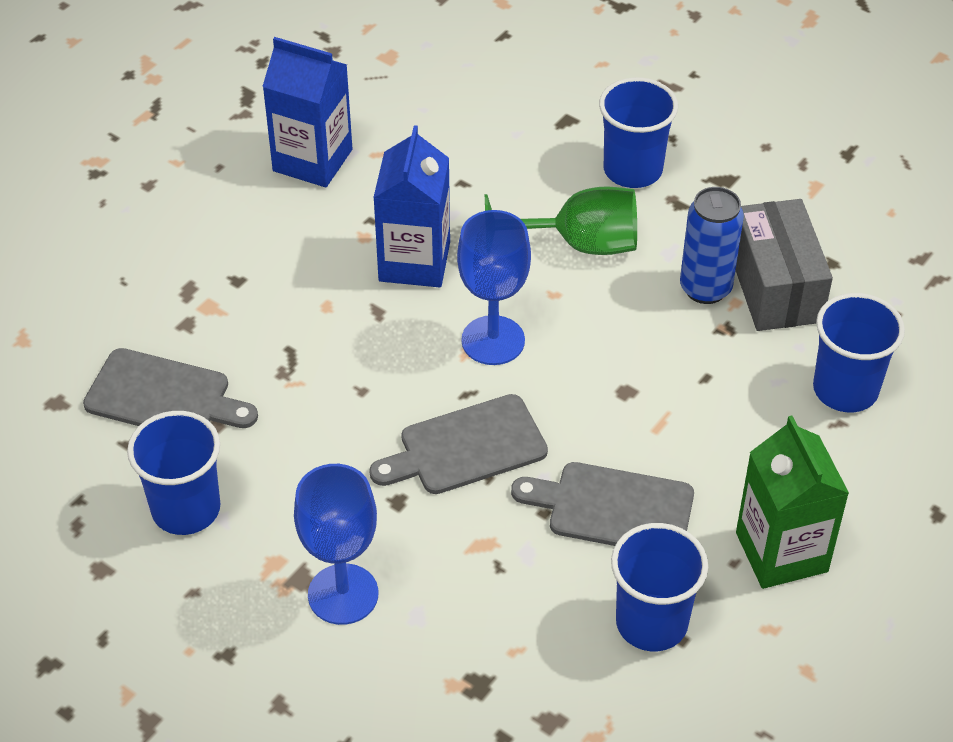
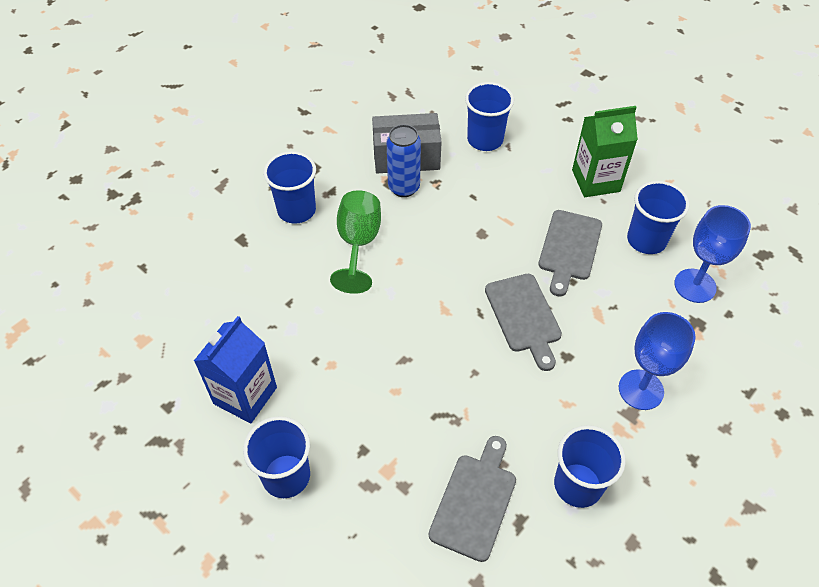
camera: 85 degrees left, 5 degrees up
(201, 212) = (286, 476): none -> blue cup
(414, 262) = (360, 335): blue carton -> none
(493, 340) = (436, 296): blue goblet -> blue goblet (695, 286)

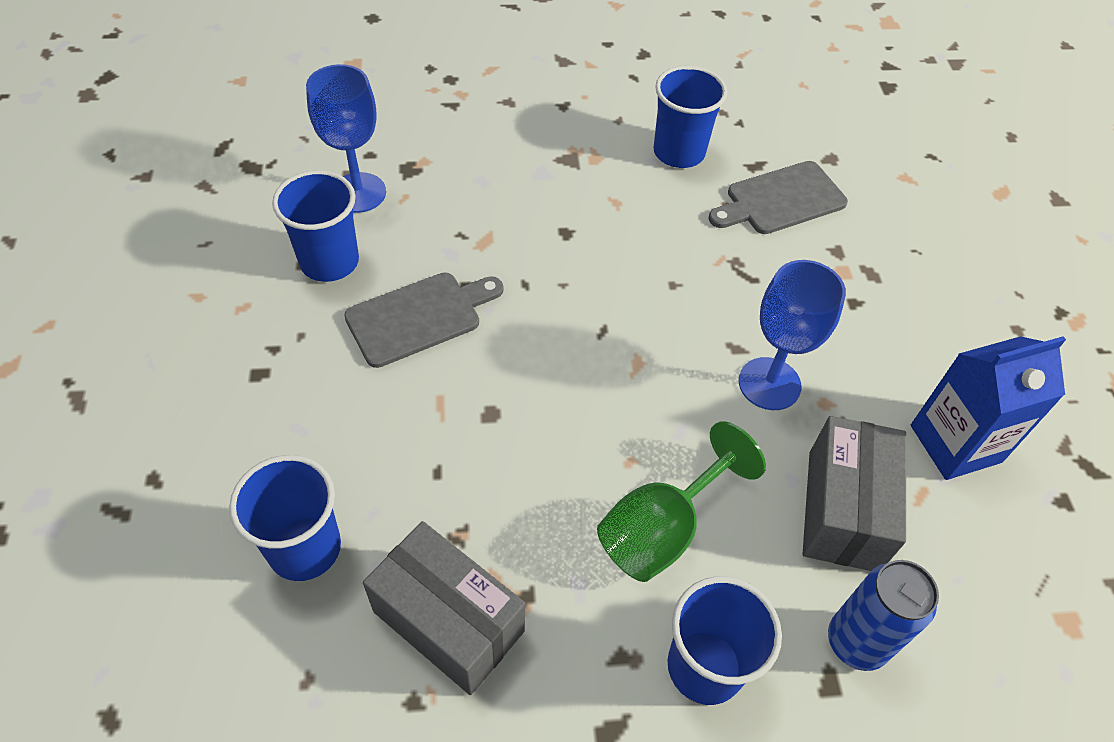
camera: 140 degrees left, 0 degrees up
(283, 313) = (843, 510): none -> grey box
(286, 476) = (953, 335): blue cup -> none
(404, 187) = (511, 567): blue can -> blue can (856, 642)
(524, 316) = (561, 292): grey cutting board -> none
(595, 181) = (269, 364): green carton -> none
(641, 390) = (536, 165): blue goblet -> blue goblet (769, 384)

